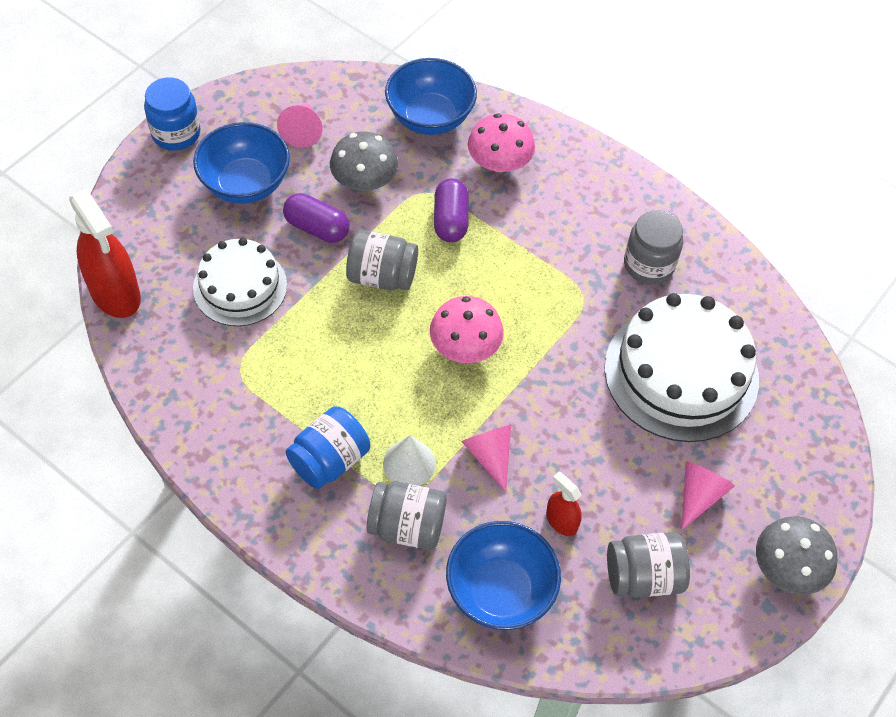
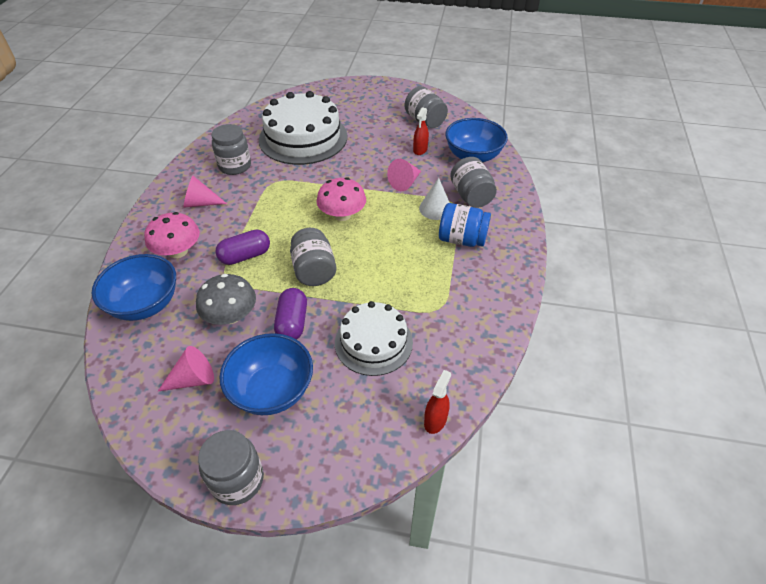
camera: 115 degrees left, 10 degrees down
(115, 293) = (435, 420): red spray bottle -> red spray bottle, size x0.50
(176, 133) = (237, 480): blue jar -> grey jar
(699, 495) = (370, 117): pink cone -> pink cone (201, 203)
(787, 568) = (385, 89): grey mushroom -> none

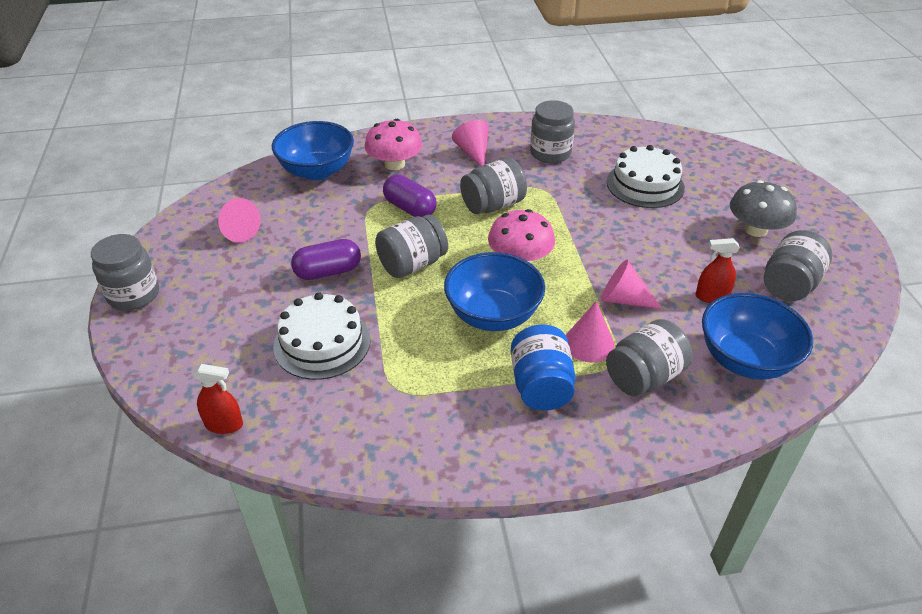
camera: 70 degrees right, 5 degrees down
(231, 315) = (322, 227): grey mushroom -> grey mushroom (755, 229)
(272, 390) = (236, 285): blue bowl -> blue bowl (493, 315)
(274, 211) = (493, 205): none -> grey jar
(303, 138) = (645, 184): white cake -> white cake, size x0.62
(435, 208) = (589, 343): white cone -> pink cone

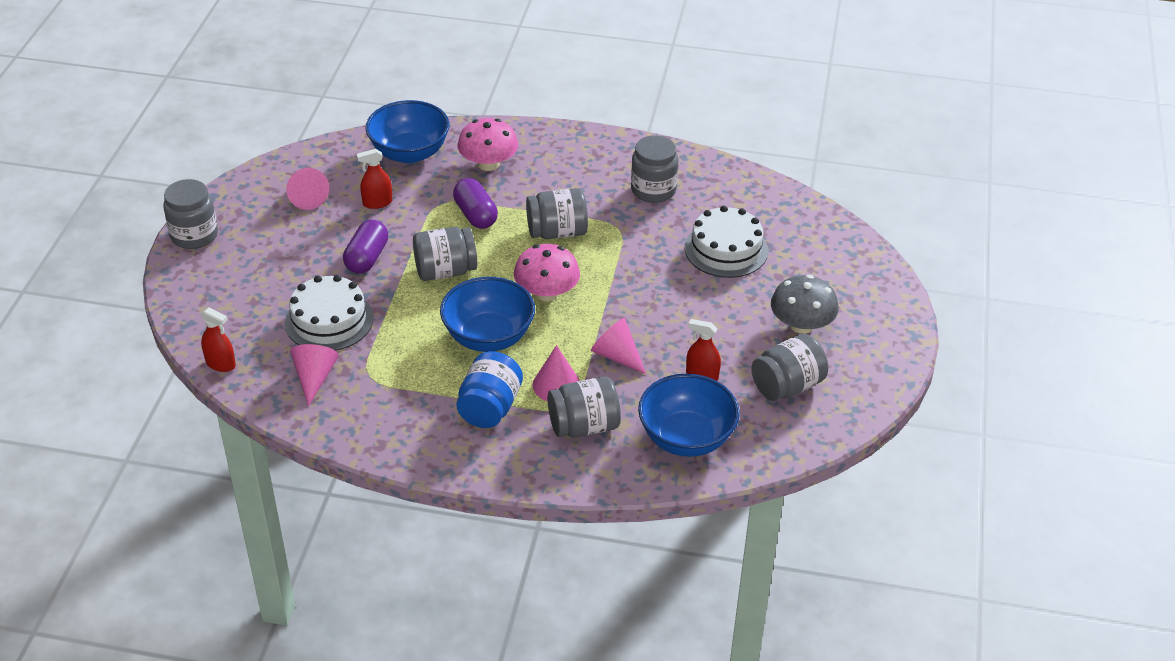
camera: 20 degrees right, 0 degrees up
(310, 219) = (377, 203): none -> red spray bottle
(328, 272) = (367, 258): purple capsule -> purple capsule turned 75 degrees counterclockwise
(473, 152) = (574, 170): pink cone -> pink cone (314, 378)

